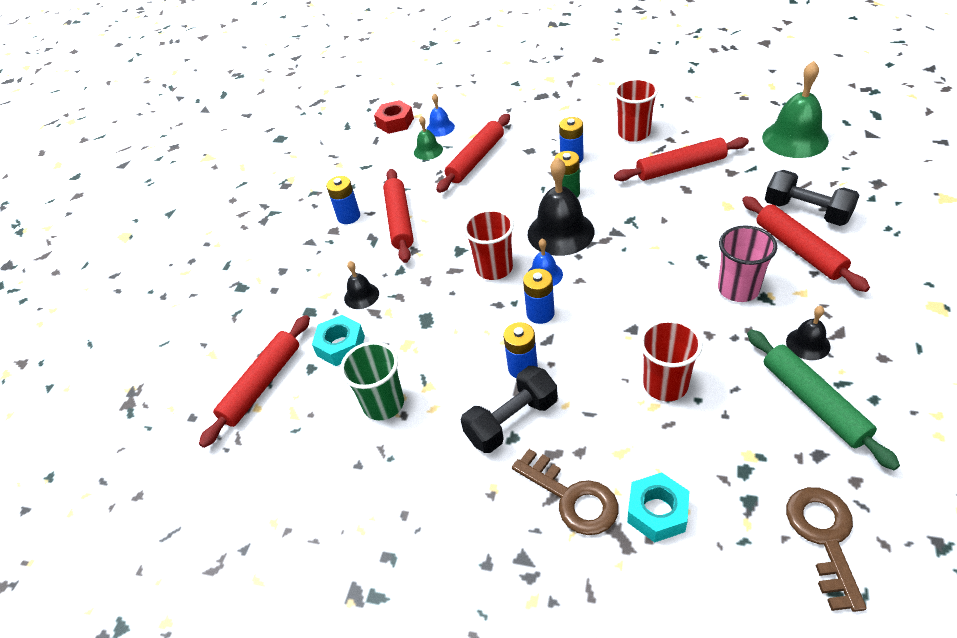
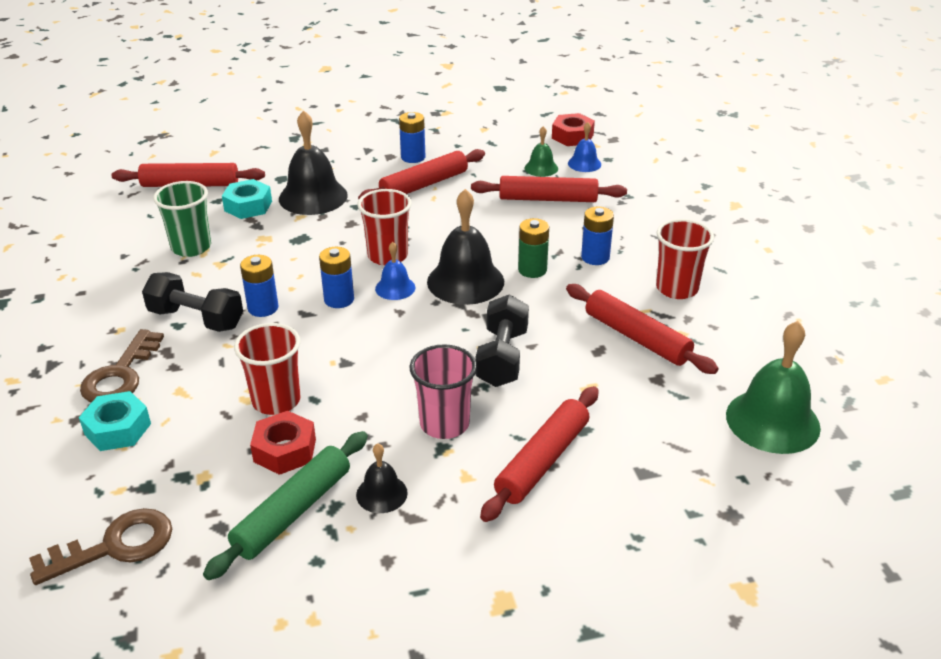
camera: 55 degrees right, 10 degrees down
(361, 296) = (313, 197): black bell -> black bell, size x1.94
(734, 392) = (285, 450): none -> red nut
(806, 211) = (622, 456): black dumbbell -> black dumbbell (502, 357)

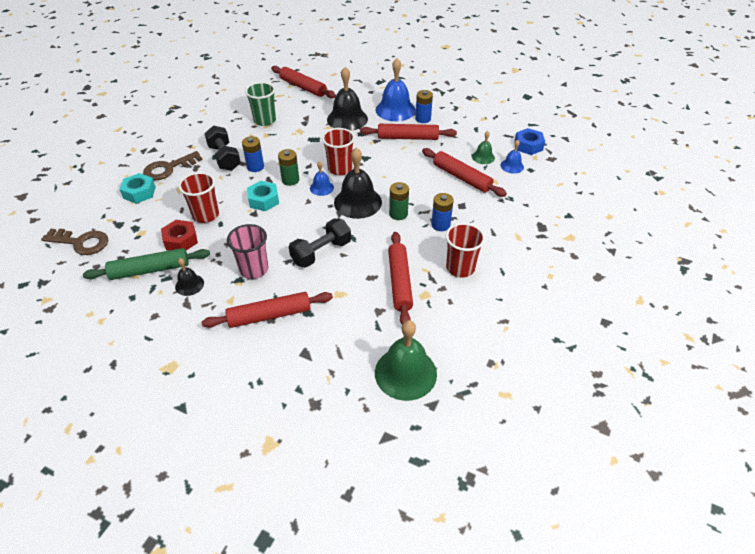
camera: 40 degrees right, 10 degrees up
(248, 206) = (313, 110): turquoise nut -> turquoise nut (264, 200)
(339, 299) = (290, 180): blue battery -> green battery
(363, 161) = (395, 110): none -> blue bell
(572, 136) = (528, 146): red nut -> blue nut

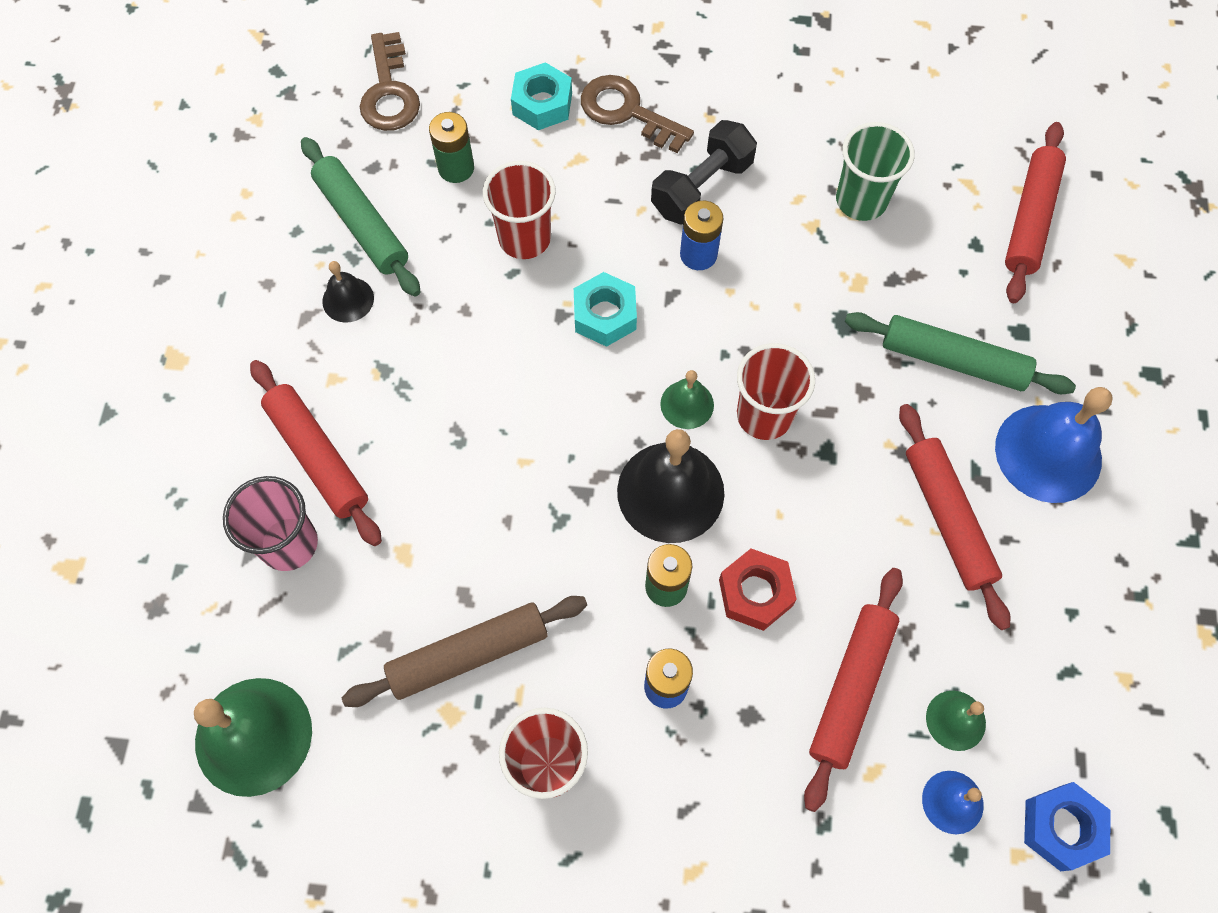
camera: 70 degrees right, 20 degrees up
(181, 240) = (446, 232): red nut -> red nut (755, 593)
(254, 269) = (416, 383): pink cup -> pink cup (289, 544)
(290, 180) = (685, 336): green battery -> green battery (456, 168)
(321, 187) = (687, 404): blue bell -> green bell
(321, 252) = (498, 479): black dumbbell -> none
(347, 119) = (953, 361): black bell -> green rolling pin
(399, 282) = (468, 654): red rolling pin -> brown rolling pin
(423, 119) = (1043, 529): blue battery -> none

